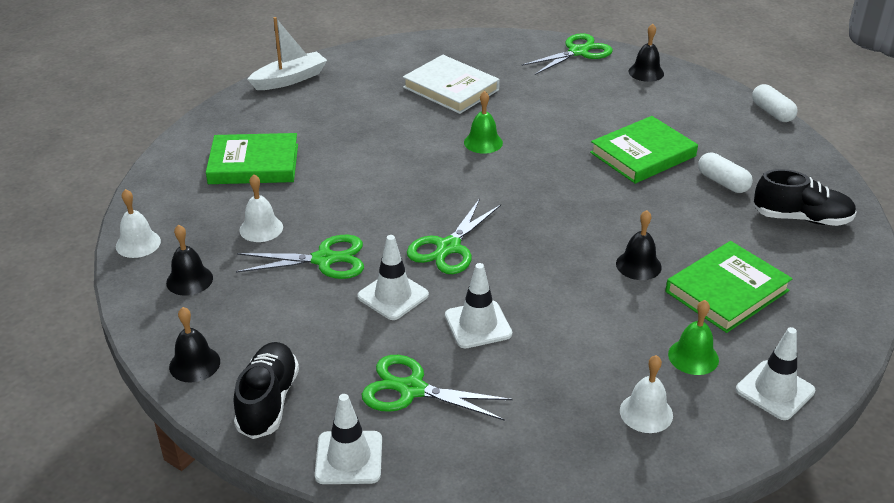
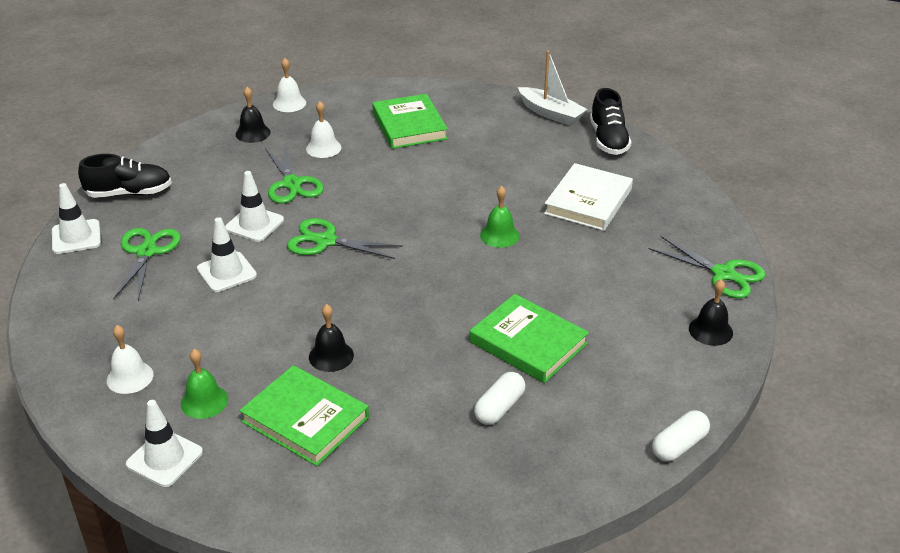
camera: 75 degrees right, 0 degrees up
(194, 364) = (164, 156): black bell -> none
(801, 218) = (452, 475): black shoe -> black shoe (608, 140)

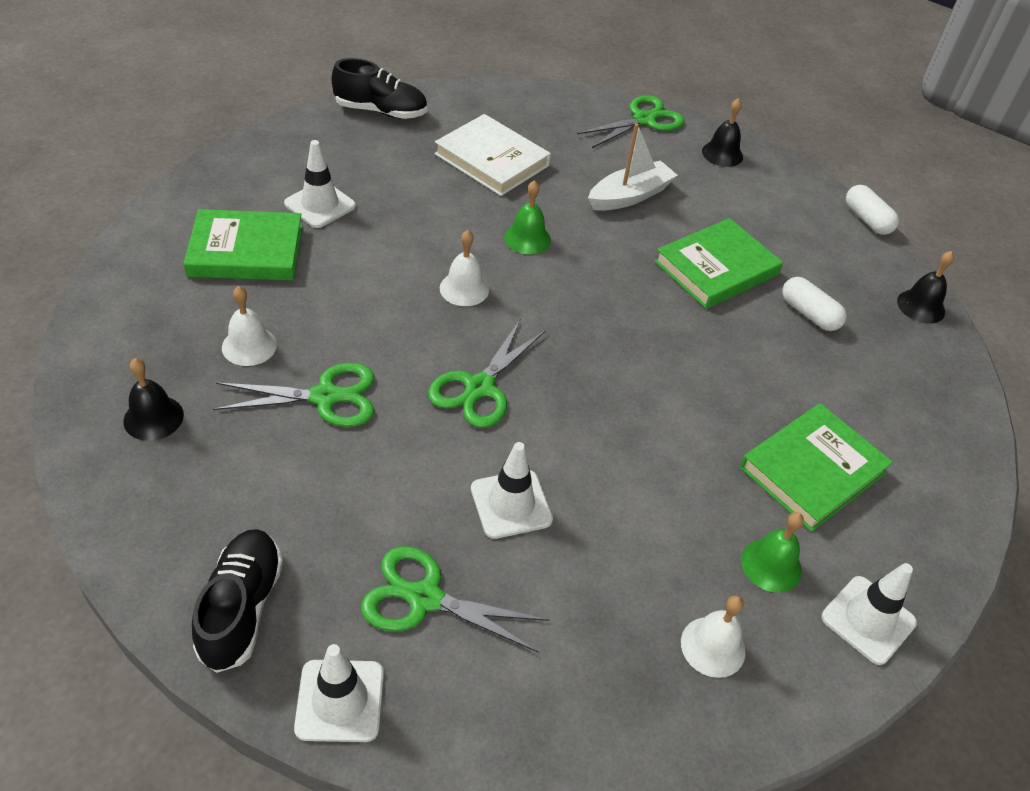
camera: 80 degrees left, 10 degrees up
(254, 224) = (408, 455): white traffic cone -> white traffic cone (320, 205)
(289, 103) = (92, 359): white bell -> white bell (464, 288)
(331, 356) = (708, 427): black bell -> black bell (921, 306)
(551, 113) = (298, 132): white boat -> white boat (630, 196)

